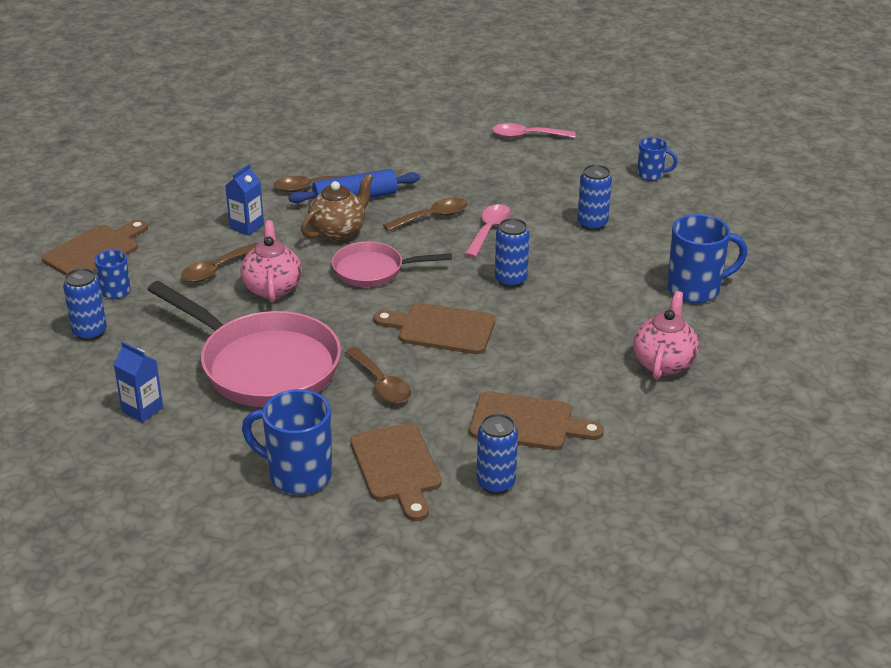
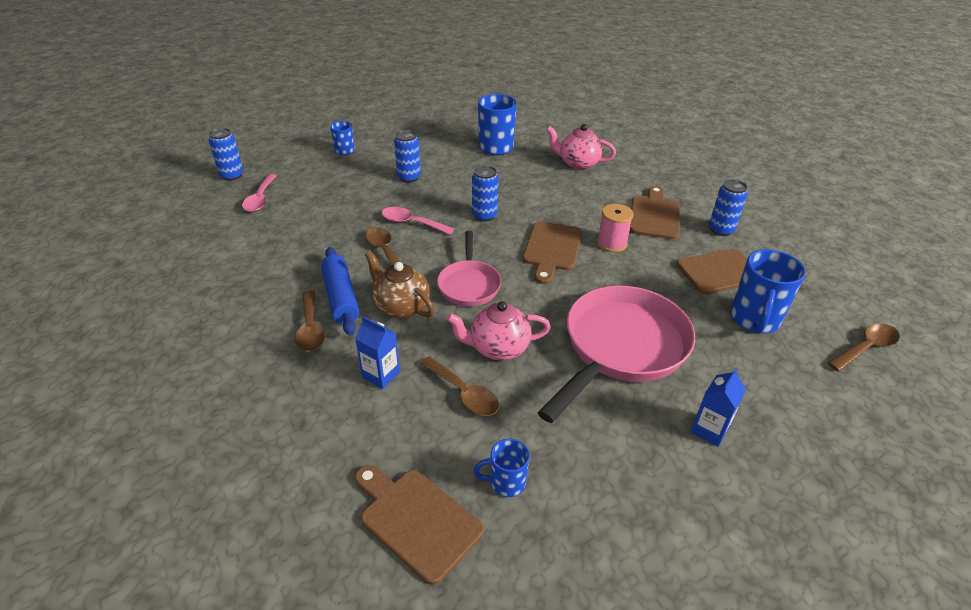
camera: 90 degrees left, 5 degrees up
(90, 332) = (591, 497): blue can -> blue can (232, 175)
(381, 384) = (629, 279): brown spoon -> brown spoon (866, 348)
(456, 377) = (612, 243): none -> pink spool

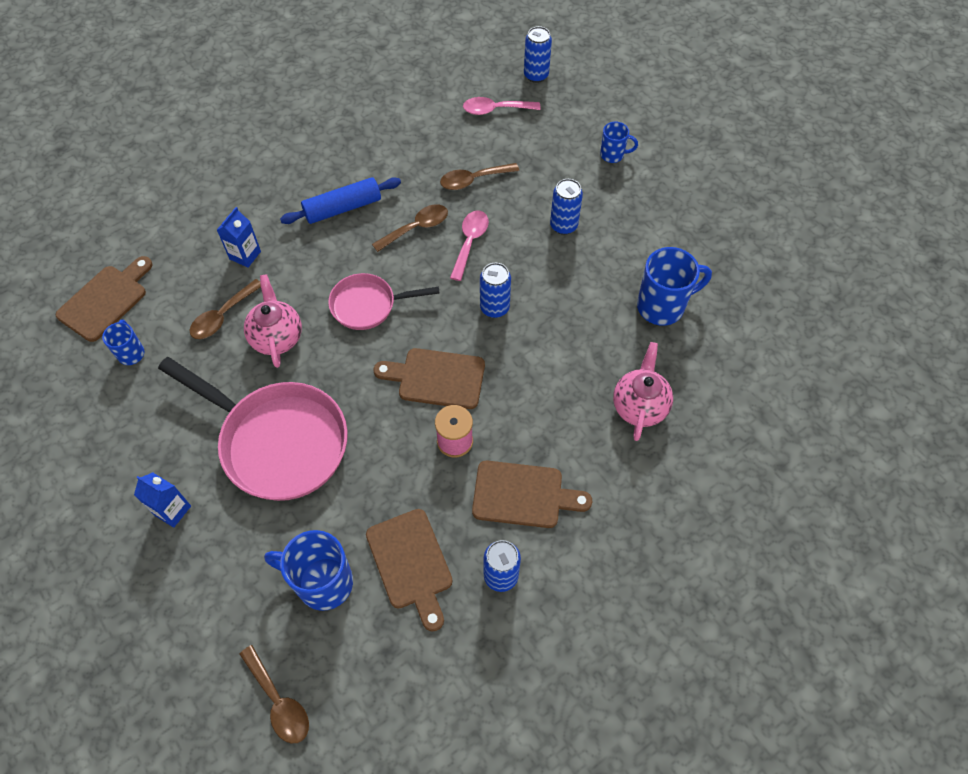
camera: 85 degrees right, 20 degrees up
(310, 328) = (301, 196): brown spoon -> brown spoon (473, 180)
(401, 307) = (331, 255): brown teapot -> none

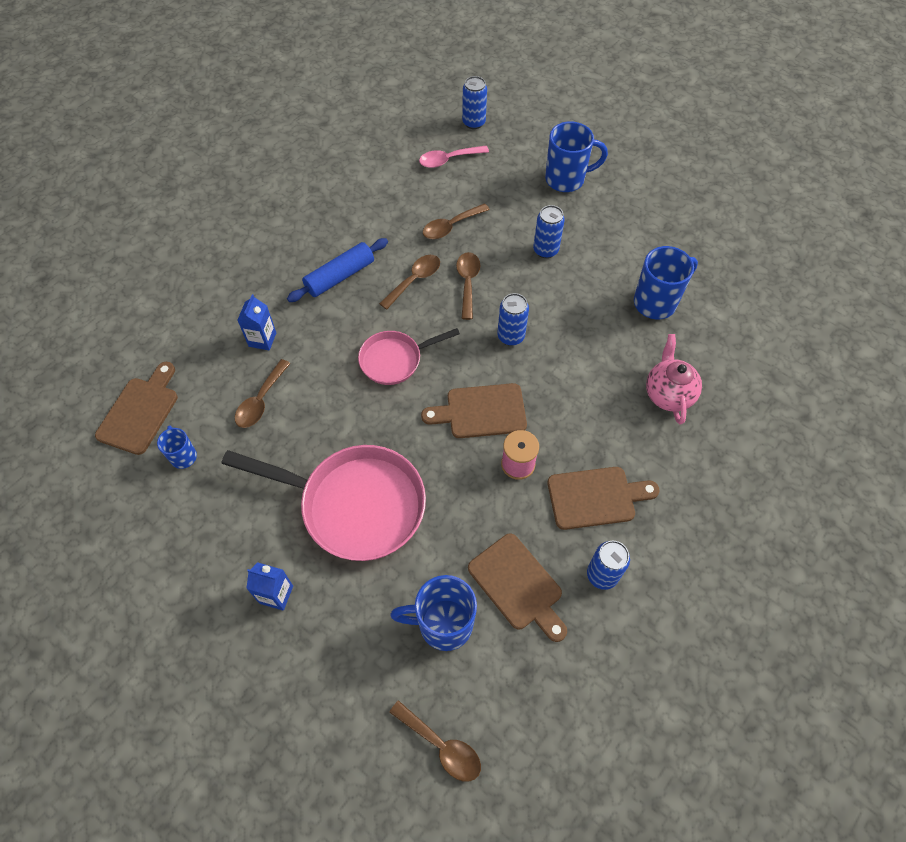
camera: 15 degrees left, 0 degrees up
(277, 337) = (320, 408): pink teapot -> none
(470, 242) = (468, 283): pink spoon -> brown spoon
(613, 155) = (566, 179): blue mug -> blue mug, size x1.80

